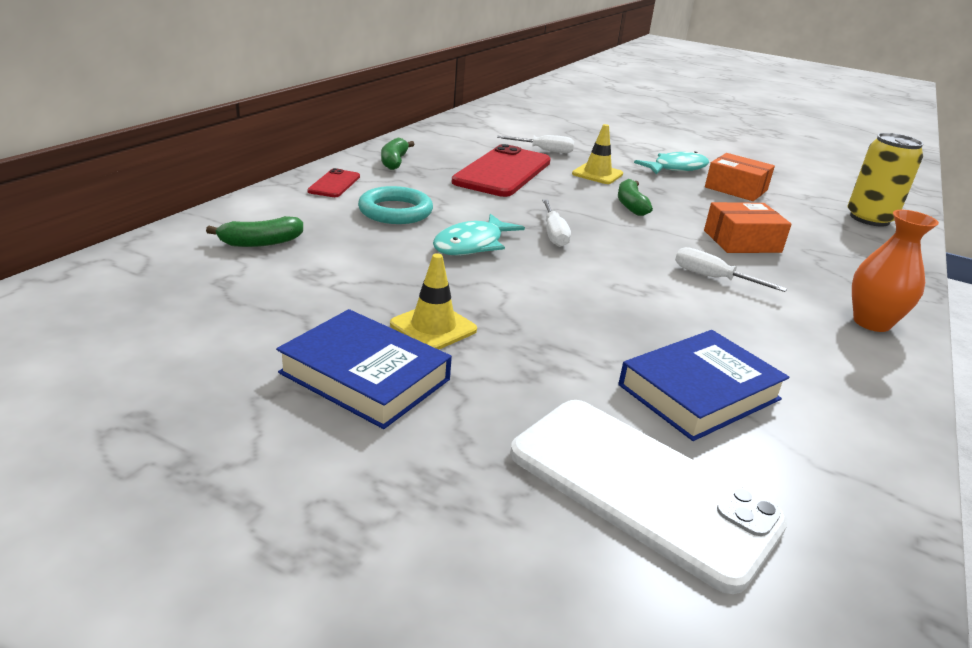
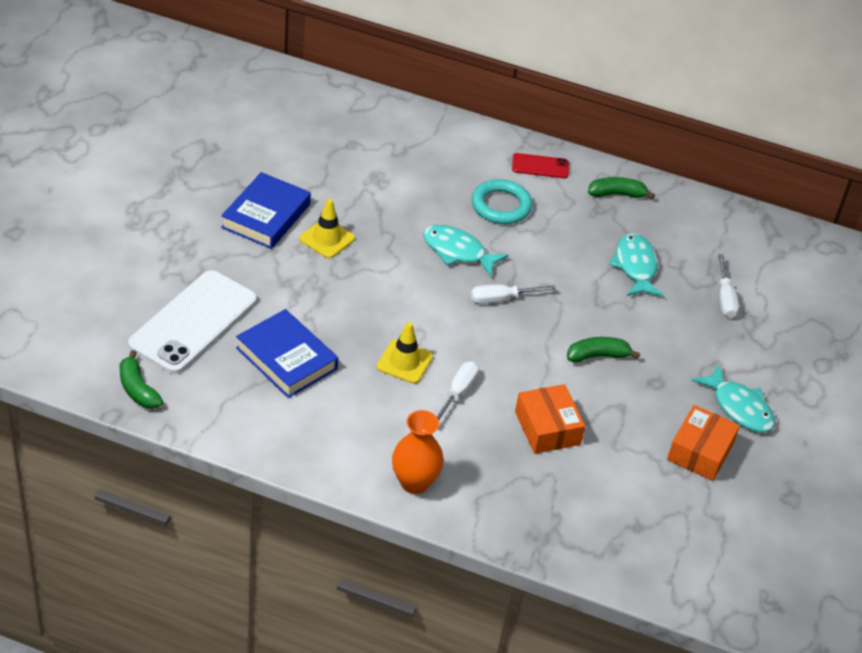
camera: 80 degrees right, 15 degrees up
(261, 242) = (413, 149): green banana -> green banana (138, 389)
(503, 172) = (635, 267): red phone -> turquoise fish
(597, 174) = (674, 337): yellow traffic cone -> yellow traffic cone (404, 362)
(869, 218) = (671, 560): yellow can -> none

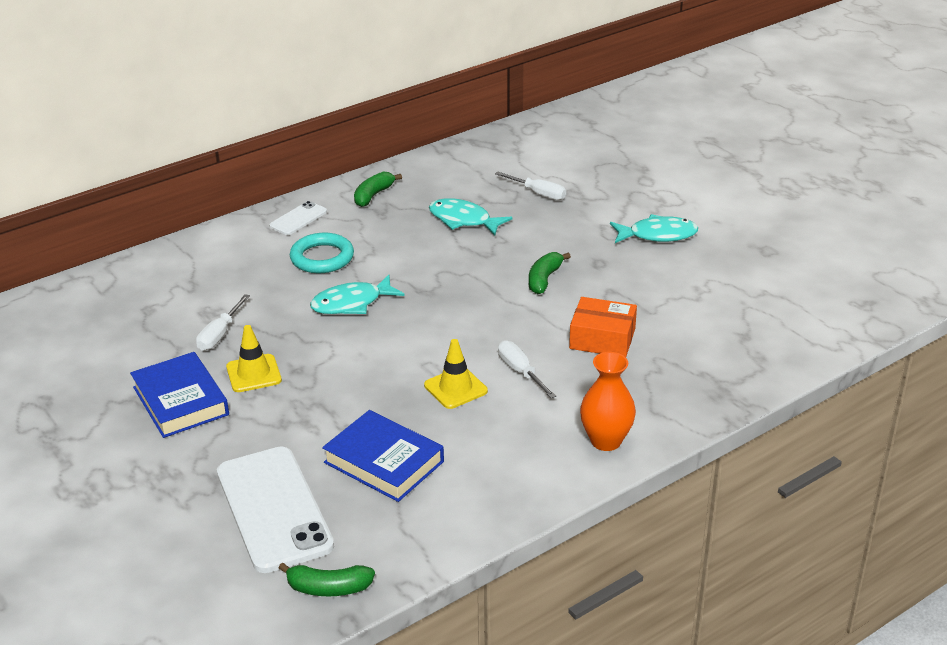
camera: 50 degrees left, 10 degrees down
(286, 359) = (384, 462): blue book -> blue book turned 45 degrees clockwise
(501, 299) = (432, 303): white screwdriver -> white screwdriver (220, 334)
(540, 166) = (298, 219): red phone -> white phone
(700, 452) = (689, 272): orange box -> none

